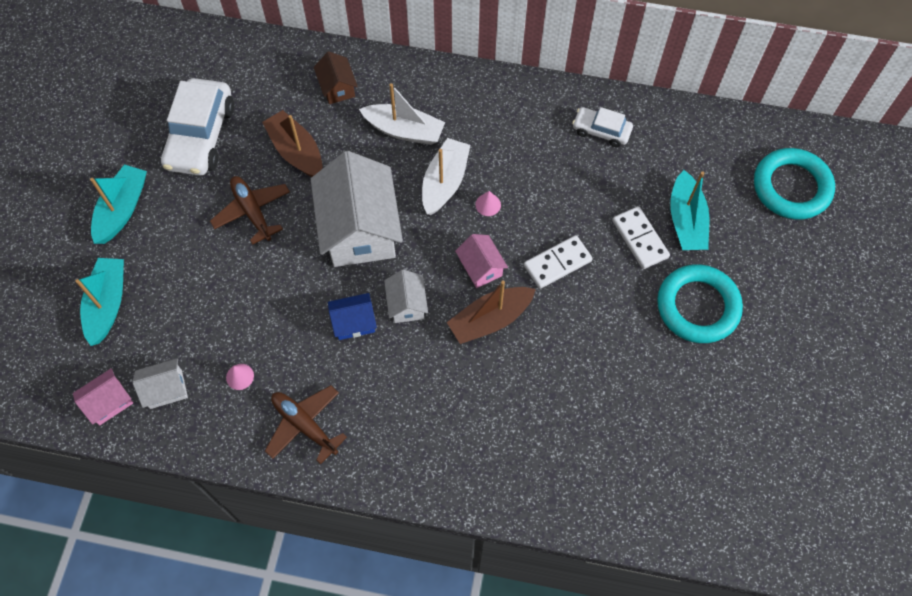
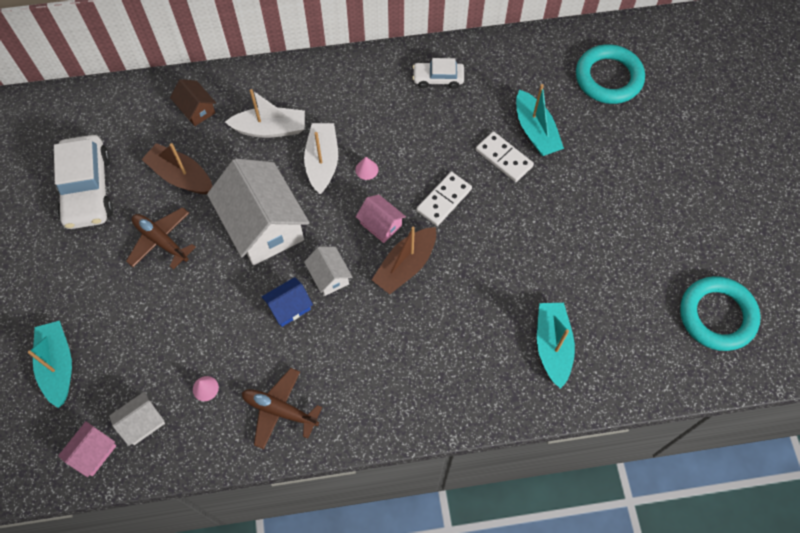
camera: 20 degrees left, 0 degrees up
(122, 210) = (39, 277): turquoise boat -> turquoise boat (552, 346)
(697, 306) = (571, 198): turquoise ring -> turquoise ring (717, 316)

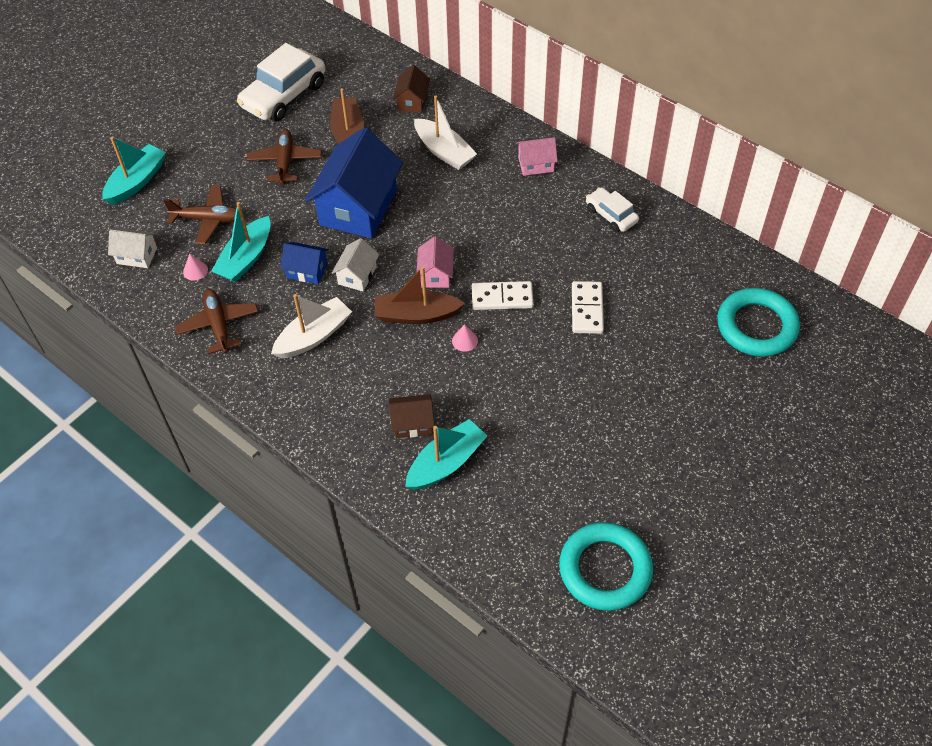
camera: 50 degrees right, 10 degrees down
(93, 453) = (91, 247): pink house -> pink house (536, 164)
(161, 340) = (208, 219): none -> brown plane
(263, 226) = (358, 207): white house -> blue house
(322, 162) = (450, 201): white boat -> white boat (313, 336)
(366, 169) = (474, 231): pink cone -> pink cone (464, 340)
(499, 342) = (412, 423): none -> brown house
(535, 131) = (638, 312): turquoise boat -> turquoise boat (246, 258)

